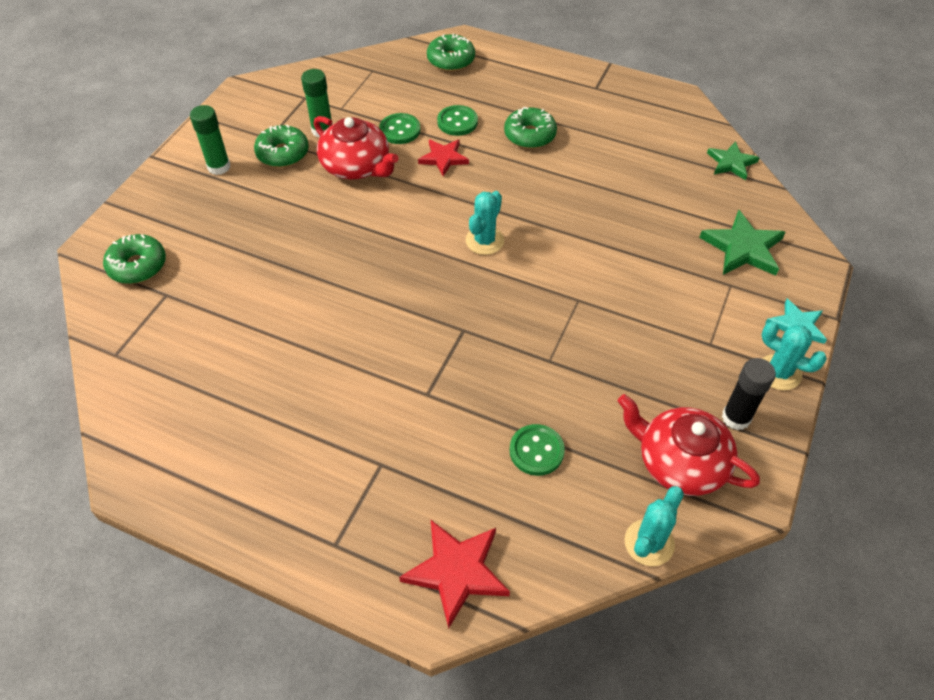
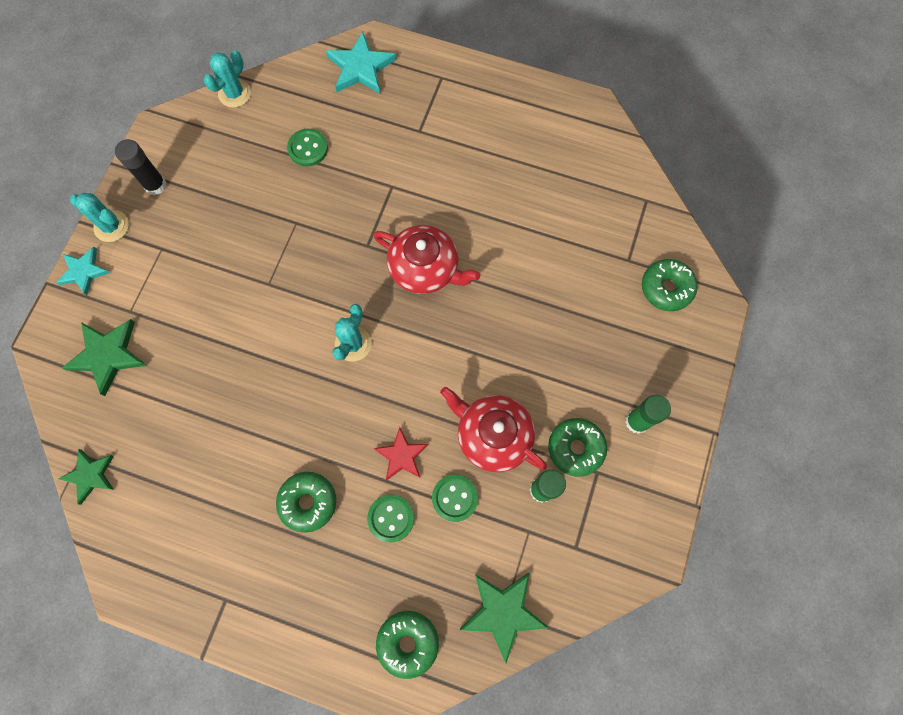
camera: 175 degrees right, 20 degrees up
(374, 70) = (503, 612): none -> green star
(457, 572) = (360, 67): red star -> turquoise star
(680, 462) = (204, 148): red teapot -> red teapot (425, 268)

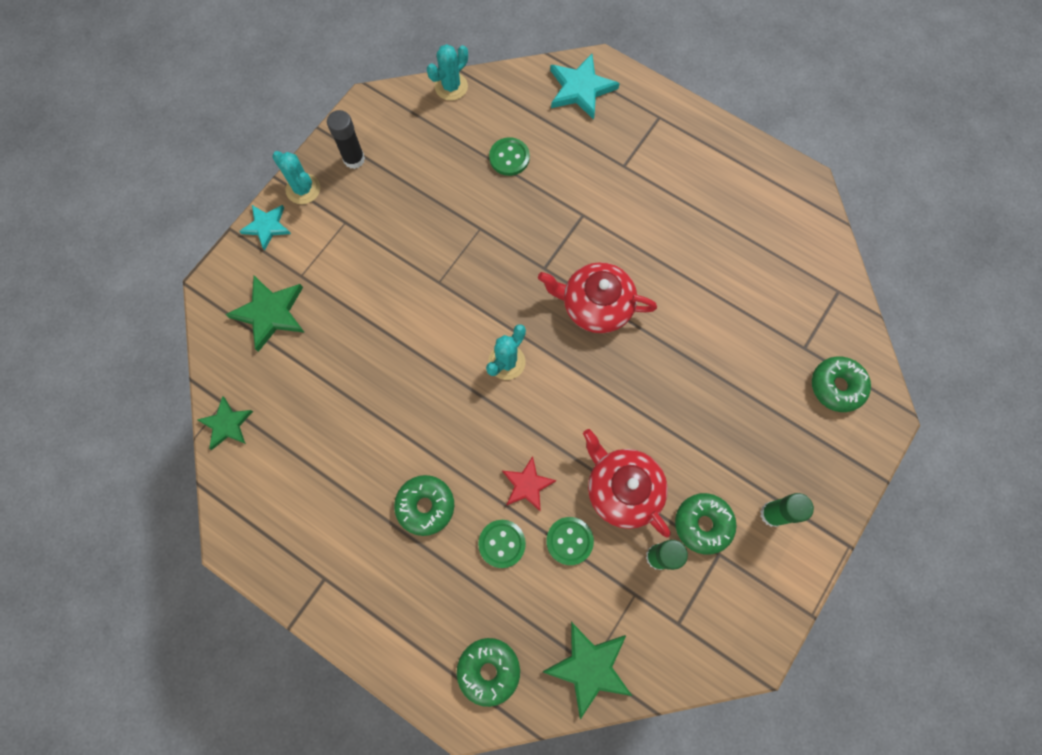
camera: 15 degrees right, 0 degrees up
(425, 268) = (596, 305): red teapot -> red teapot turned 150 degrees clockwise

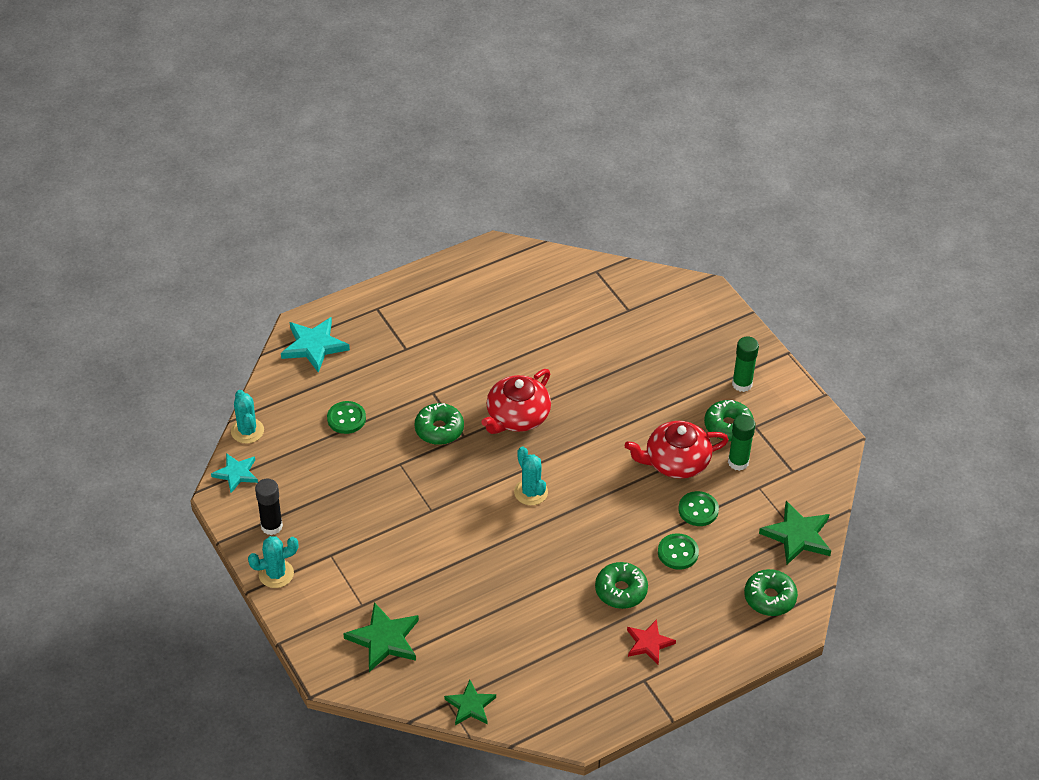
camera: 65 degrees left, 25 degrees down
(267, 226) = (296, 613): turquoise star -> turquoise star (236, 473)
(527, 485) = (640, 518): red star -> red star (649, 643)
(836, 386) = (668, 306): green donut -> green donut (439, 429)

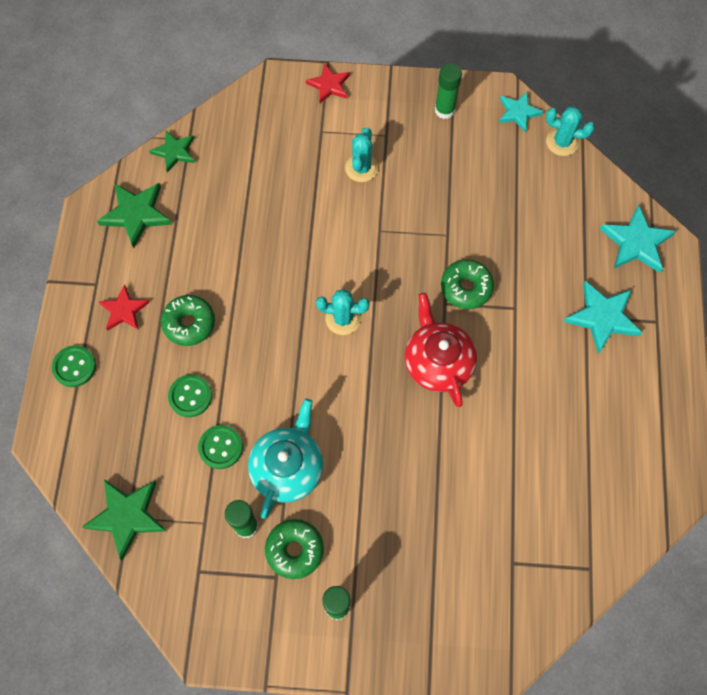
camera: 125 degrees right, 20 degrees up
(271, 526) = (444, 110): black glue stick -> green glue stick
(276, 574) = (394, 90): turquoise cactus -> turquoise cactus (361, 168)
(306, 627) = (329, 85): none -> red star
(346, 418) = (528, 222): green button -> green button (74, 367)
(384, 639) = (277, 129): green star -> green star (136, 214)
(399, 339) = (602, 317): none -> turquoise star
(676, 462) = (288, 467): red teapot -> turquoise teapot
(769, 598) = (87, 440): green donut -> none

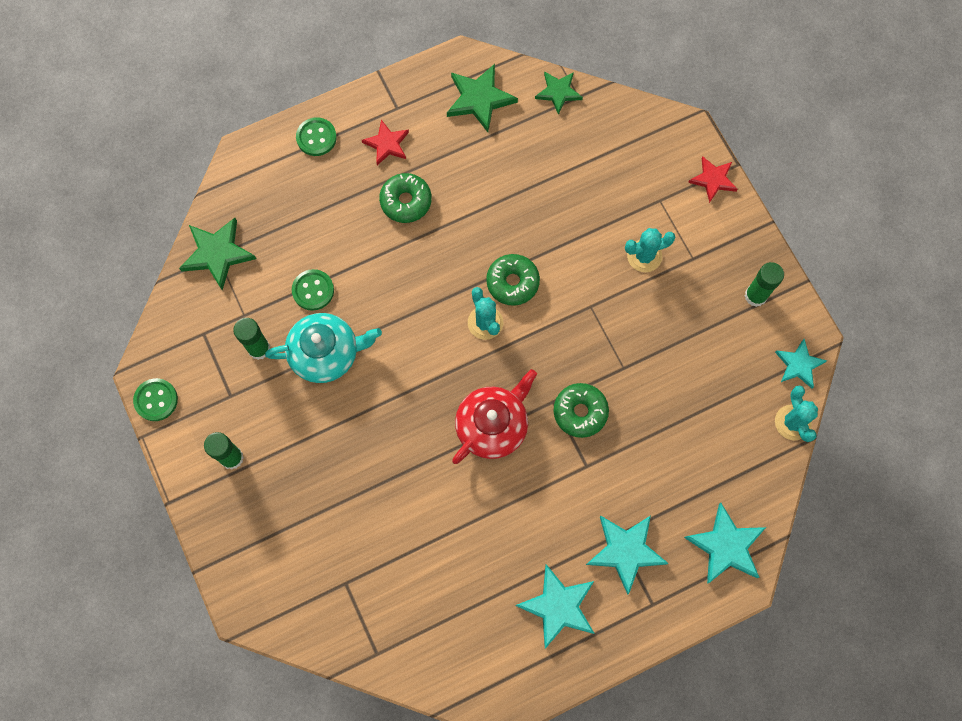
camera: 60 degrees right, 5 degrees up
(190, 396) = (343, 241): green button -> green button (156, 400)
(295, 550) = (260, 398): green donut -> green donut (512, 282)
(623, 394) = (558, 606): none -> turquoise star

